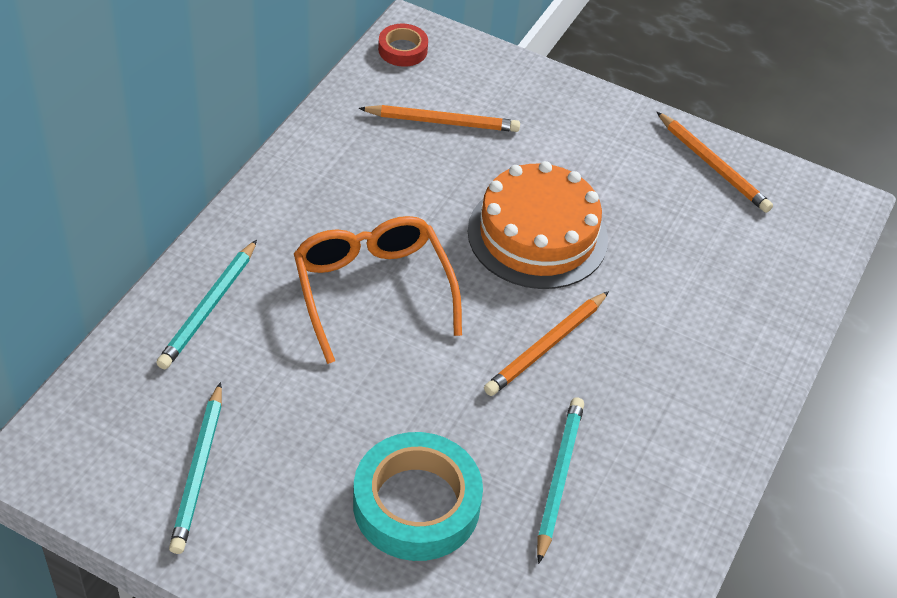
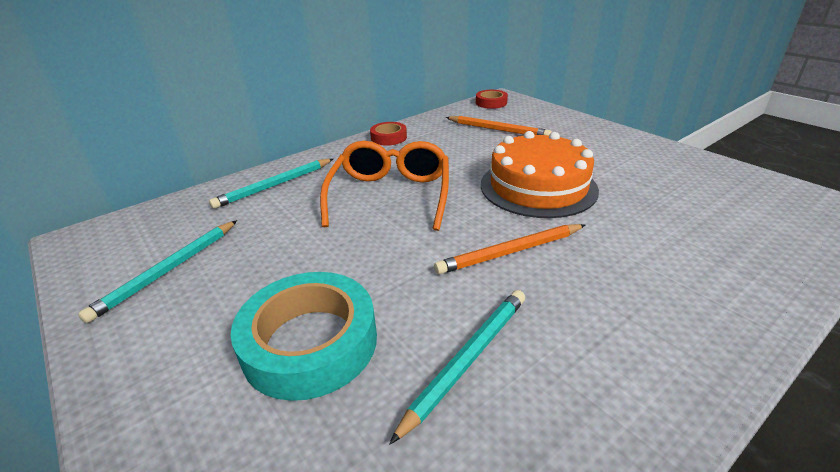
camera: 30 degrees right, 15 degrees down
(298, 170) = (388, 138): none -> red tape
(713, 165) = (709, 172): orange pencil -> none

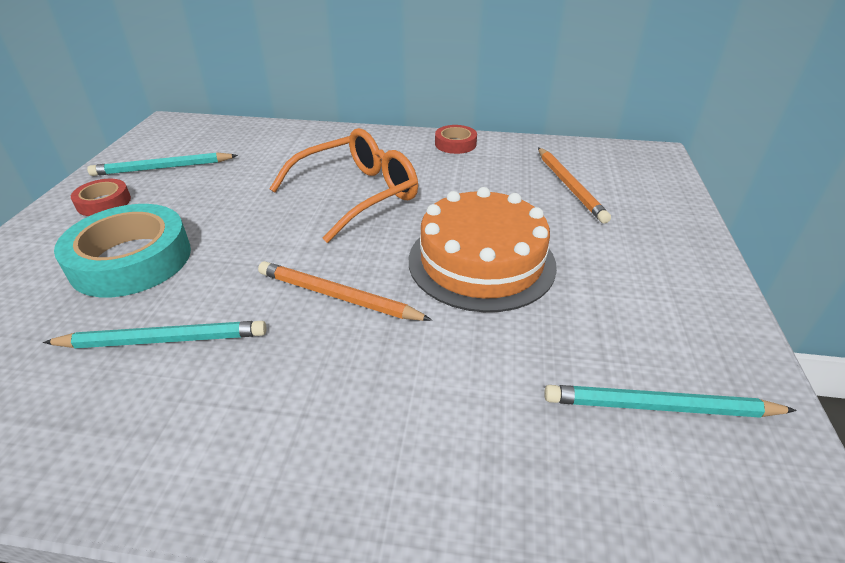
camera: 45 degrees right, 5 degrees up
(274, 185) = (307, 142): turquoise pencil -> turquoise pencil (659, 407)
(491, 103) = (627, 154): red tape -> red tape (104, 202)

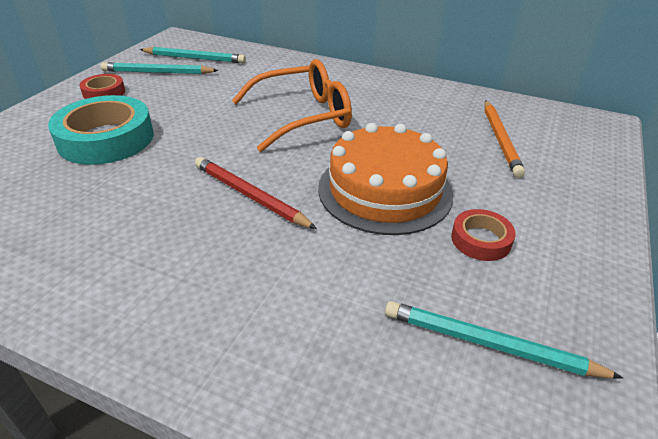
camera: 15 degrees right, 0 degrees up
(164, 340) = (105, 202): turquoise pencil -> turquoise pencil (194, 58)
(338, 296) = (250, 195): orange pencil -> red pencil
(455, 144) = (409, 87): red tape -> red tape (481, 240)

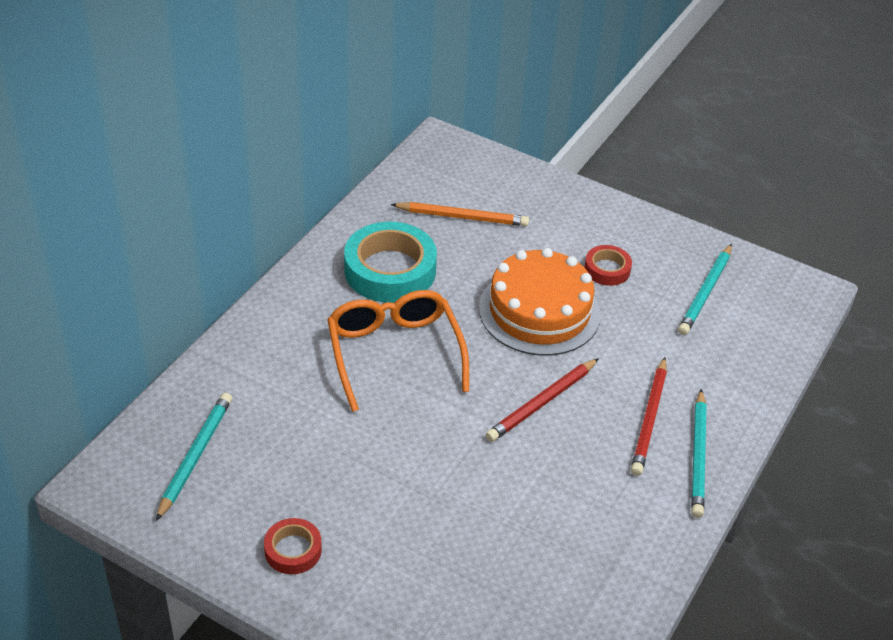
camera: 85 degrees left, 5 degrees up
(106, 139) = (422, 528): turquoise tape -> turquoise tape (390, 270)
(158, 72) = (237, 496): turquoise pencil -> turquoise pencil (698, 456)
(227, 278) = (649, 419): none -> red pencil

